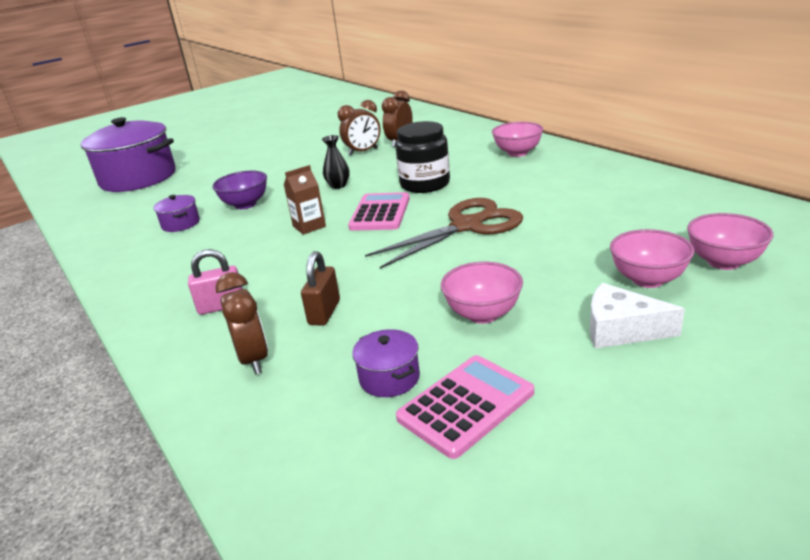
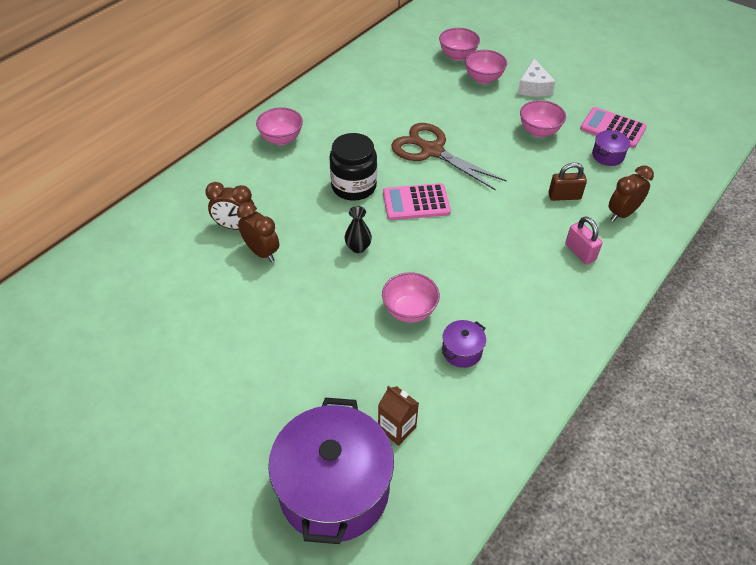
camera: 110 degrees left, 20 degrees up
(245, 204) = (409, 311): purple bowl -> pink bowl
(309, 226) = (448, 242): brown carton -> brown carton (397, 428)

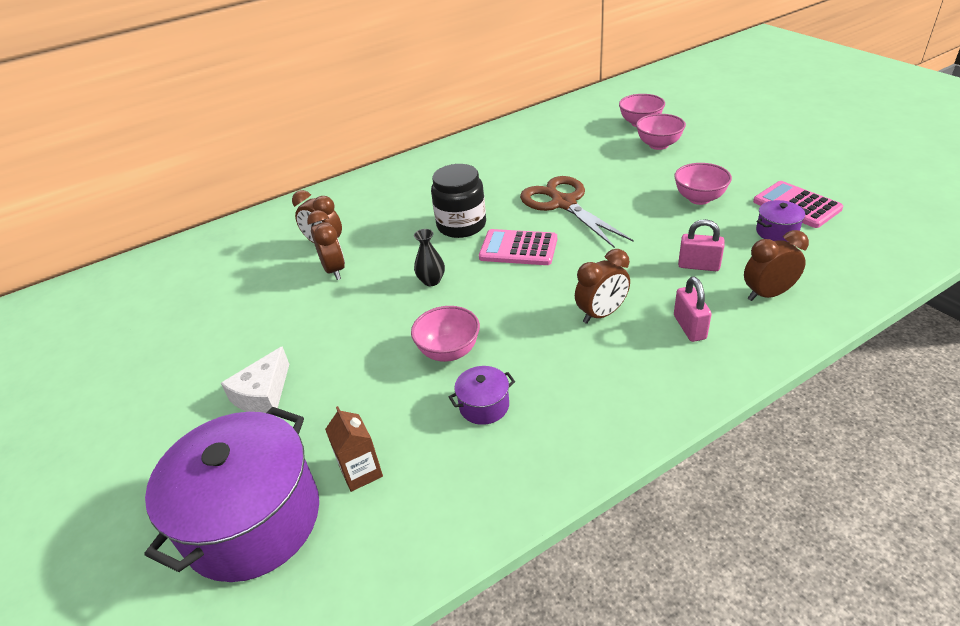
camera: 25 degrees right, 10 degrees down
(281, 139) = (416, 177): pink bowl -> none
(511, 253) = (601, 314): none -> brown clock
(533, 87) = (714, 157): white cheese -> white cheese (263, 394)
(564, 196) = (698, 266): brown padlock -> pink padlock

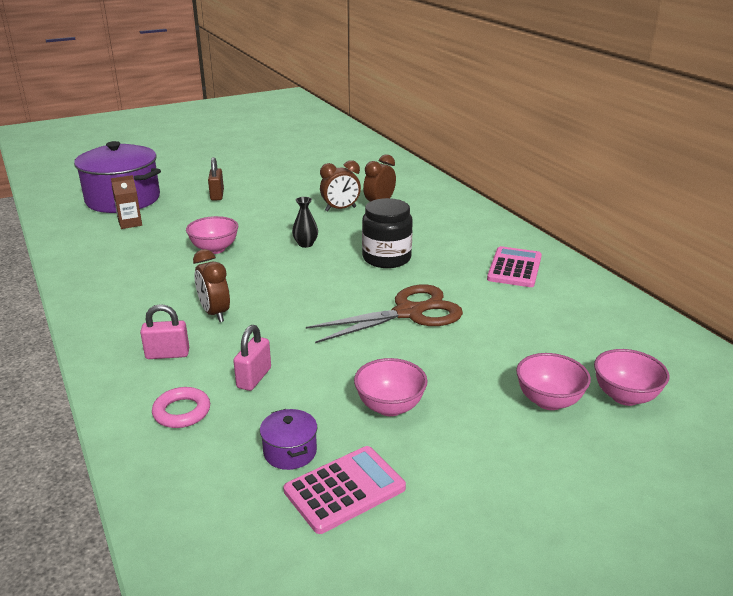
camera: 90 degrees right, 10 degrees down
(263, 394) = (217, 195): white cheese -> brown padlock
(484, 406) = (151, 259): purple pot -> none
(518, 248) = (335, 283): pink calculator -> pink calculator (514, 268)
(767, 294) = (182, 412): brown clock -> pink ring

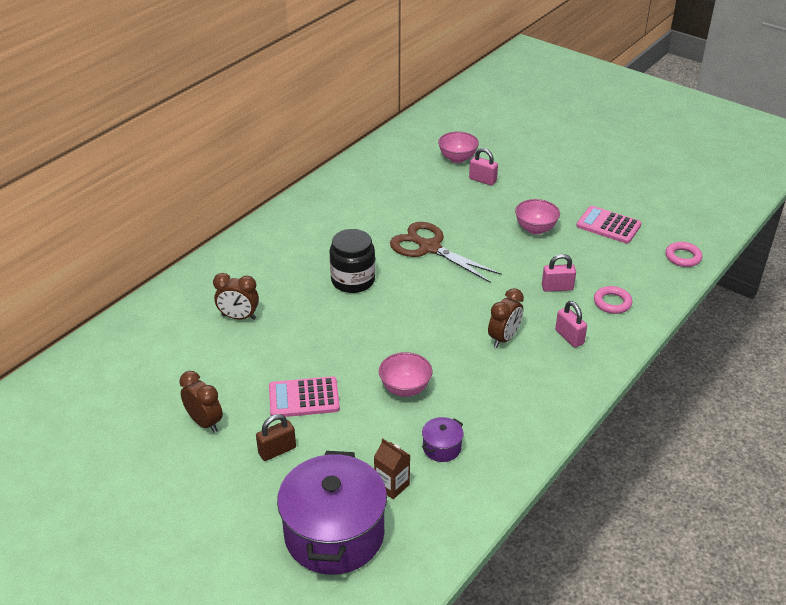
camera: 115 degrees left, 10 degrees up
(194, 543) = (683, 257): none -> pink ring
(290, 452) = (602, 251): purple pot -> purple pot (442, 448)
(305, 244) = (357, 334): black vase -> none
(340, 209) = (264, 339): brown clock -> brown clock (204, 422)
(514, 268) = (328, 216): pink calculator -> pink calculator (304, 398)
(548, 401) = (482, 180): pink bowl -> pink padlock

